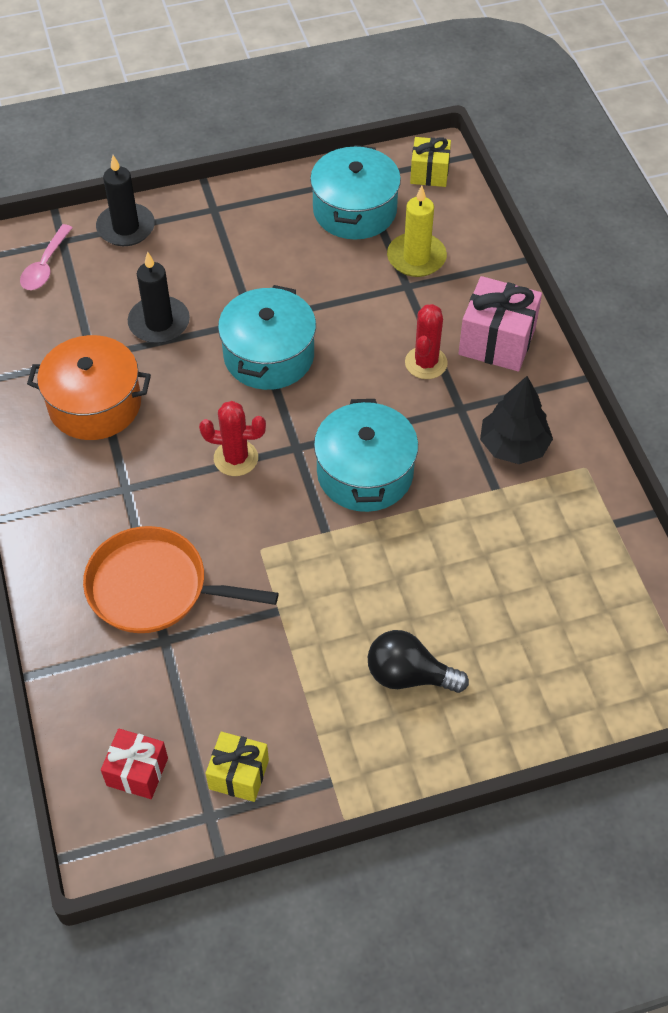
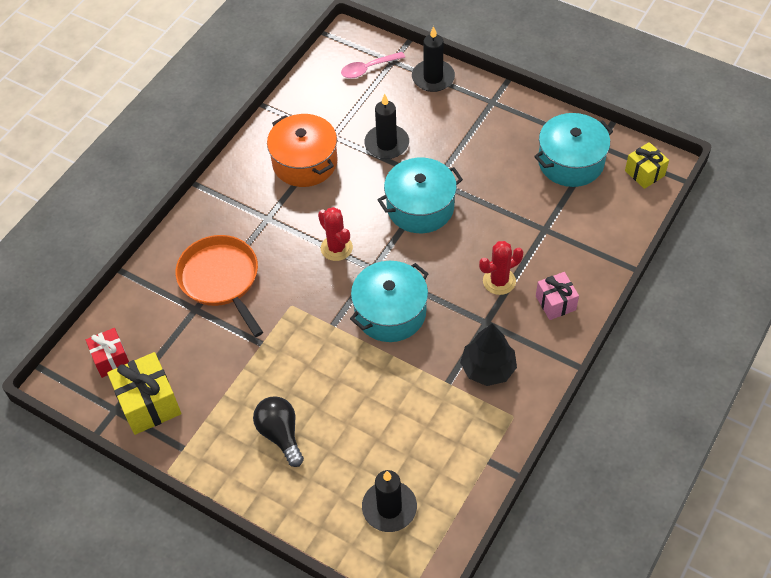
camera: 50 degrees right, 0 degrees up
(239, 774) = (149, 403): yellow gift -> yellow gift, size x1.60
(416, 258) = (571, 217): yellow candle -> none
(497, 341) = (555, 303): pink gift -> pink gift, size x0.63
(588, 643) = (389, 508): none -> black candle

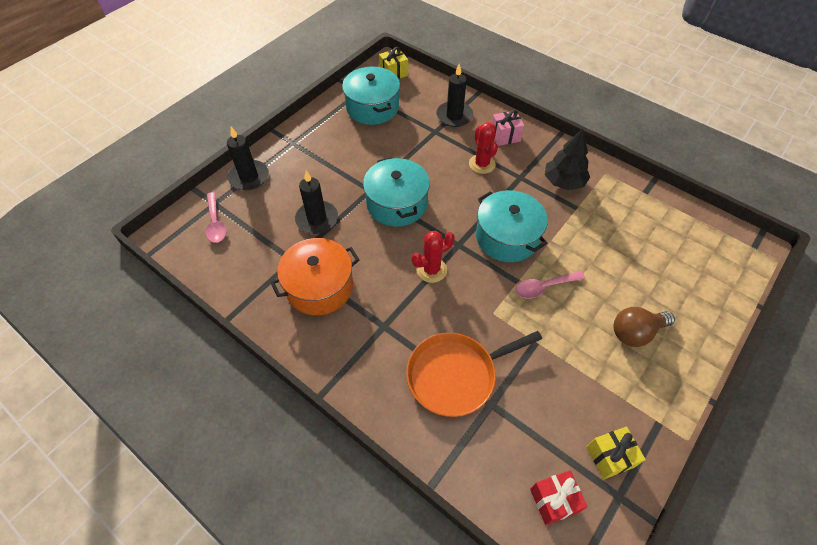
camera: 85 degrees left, 0 degrees up
(149, 403) = (610, 457): yellow gift -> yellow gift, size x0.63
(280, 434) = (635, 332): black light bulb -> brown light bulb
(328, 349) = (544, 287): none -> pink spoon
(389, 508) = (695, 258): black candle -> black candle (454, 116)

